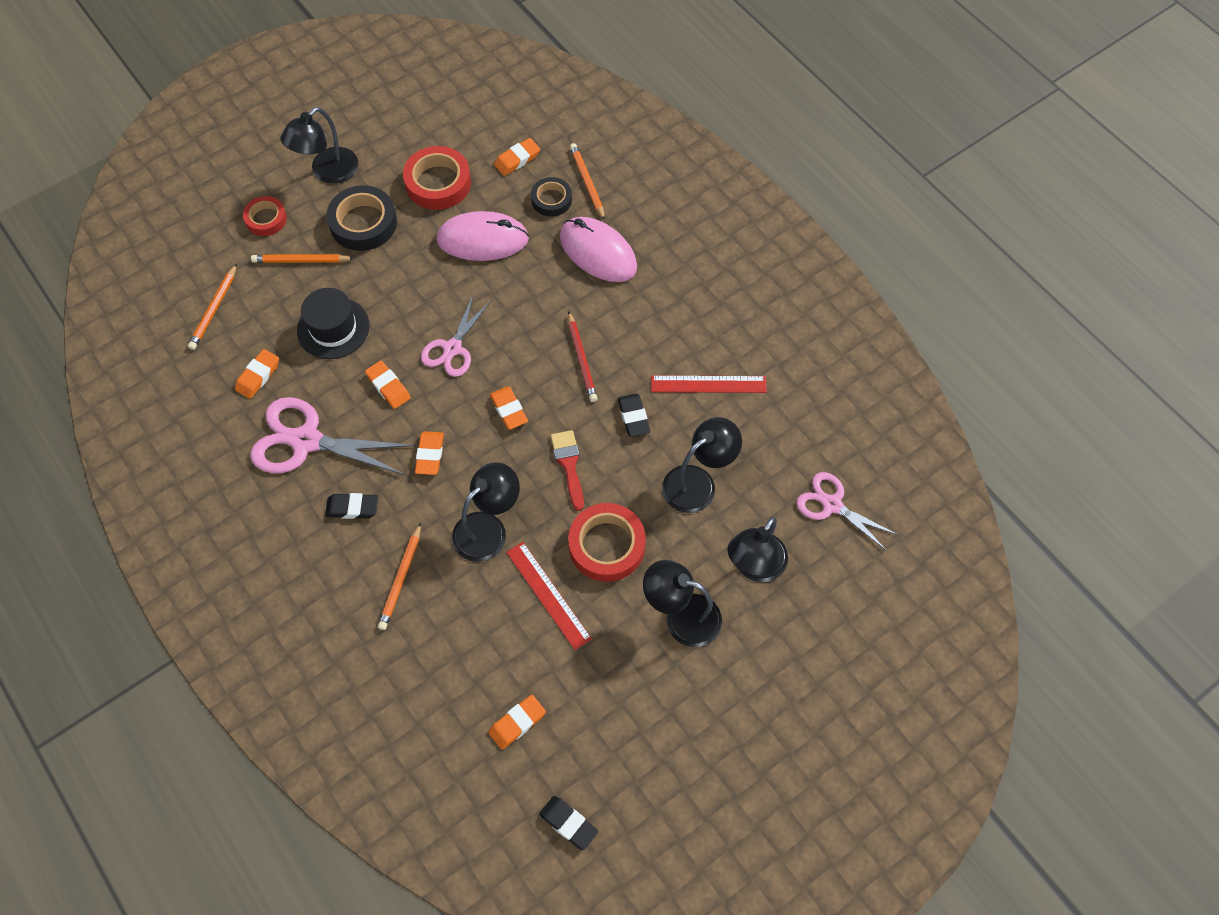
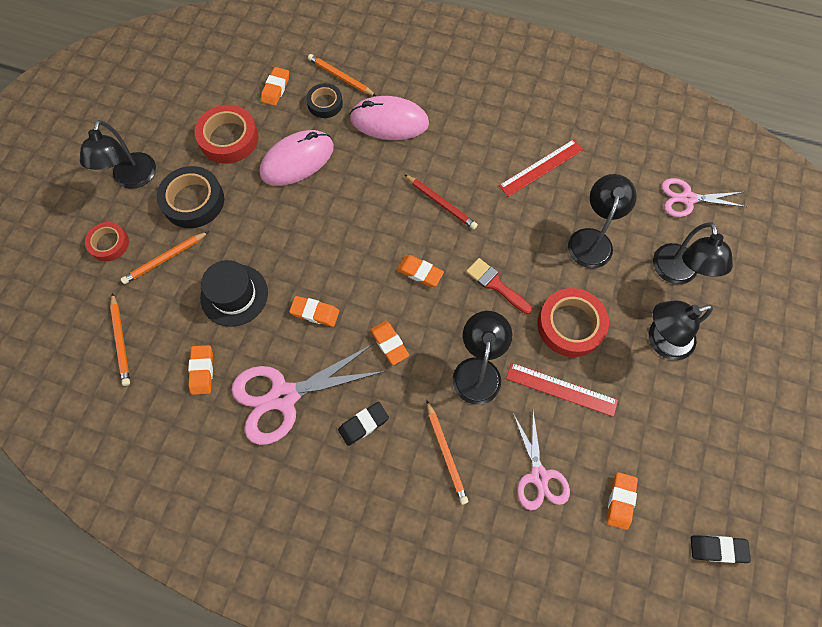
camera: 35 degrees left, 5 degrees up
(452, 348) = (340, 253): pink scissors -> pink scissors (539, 476)
(633, 417) = (511, 222): black eraser -> none

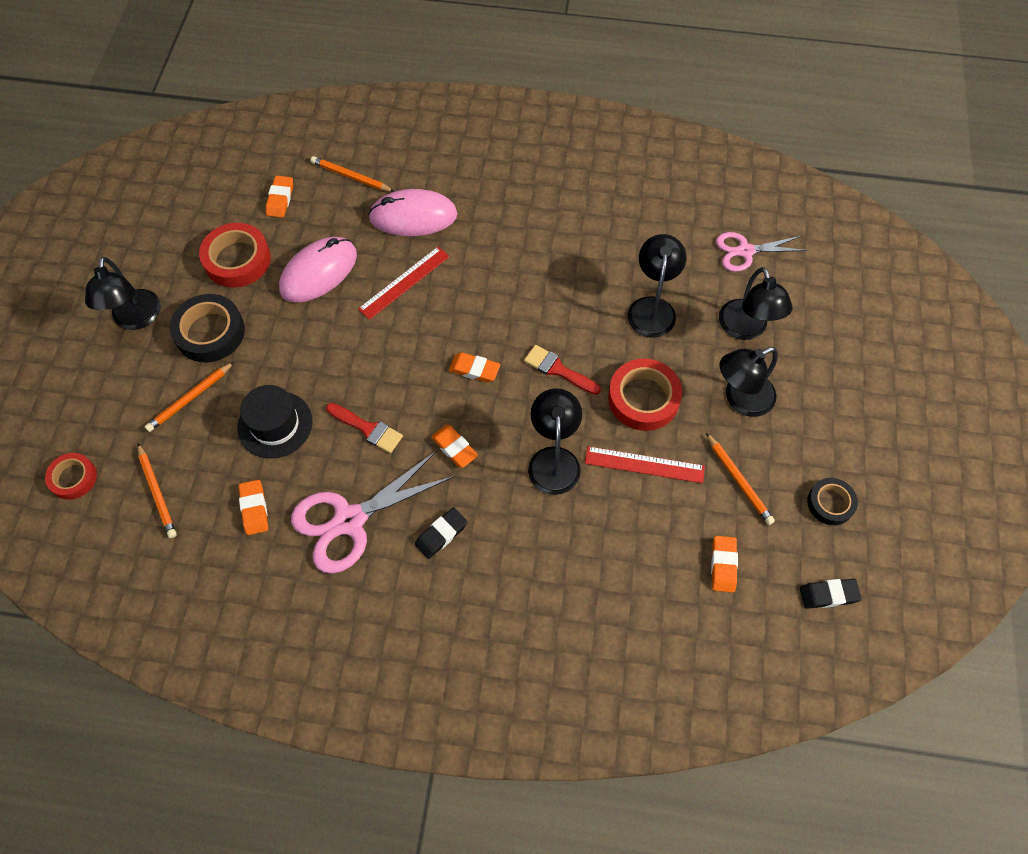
camera: 10 degrees left, 5 degrees down
(109, 244) = (123, 392): red tape -> red tape (73, 478)
(315, 313) = (368, 429): orange eraser -> red brush
(325, 103) = (338, 207): black tape -> black tape (830, 503)
(441, 203) = (485, 294): red pencil -> none
(446, 453) = (534, 549): orange pencil -> orange pencil (739, 480)
(539, 476) = (635, 555): pink scissors -> none
(541, 167) = (586, 241): red ruler -> red ruler (404, 282)

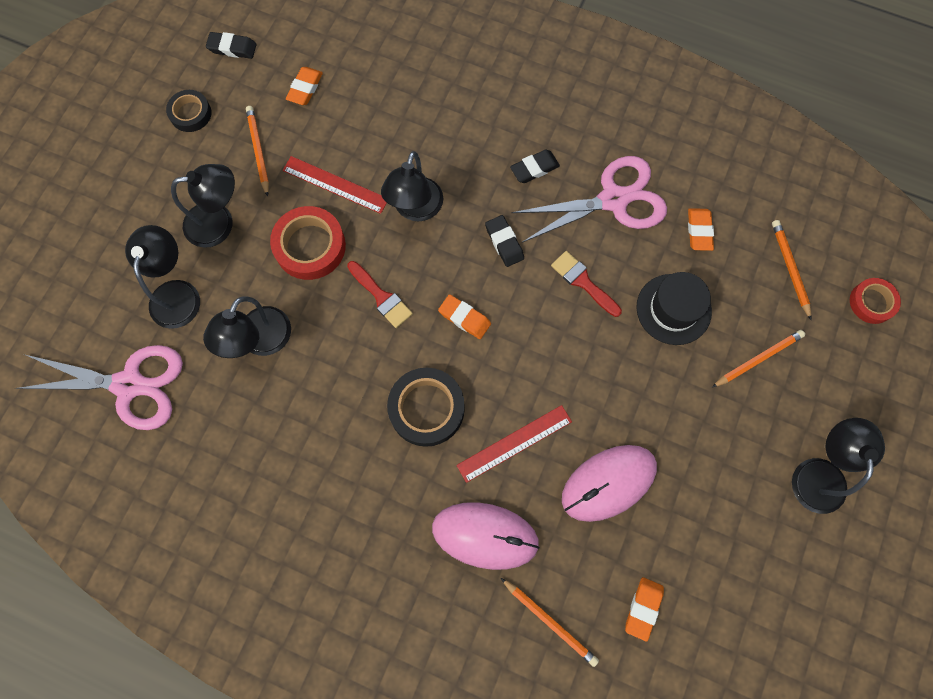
camera: 165 degrees left, 10 degrees up
(210, 332) = (736, 434): black tape -> black tape (426, 409)
(237, 260) = (701, 526): red tape -> none
(454, 448) = (504, 243): orange eraser -> black eraser
(745, 251) = (129, 385): pink scissors -> pink scissors, size x1.60

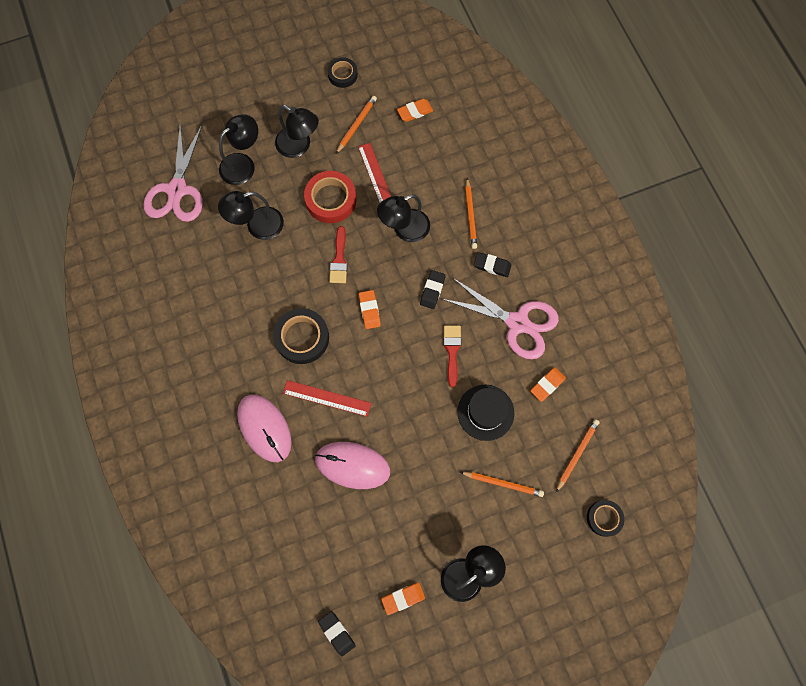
camera: 45 degrees right, 0 degrees up
(129, 385) = (177, 190): pink scissors -> pink scissors turned 45 degrees clockwise
(232, 48) = (399, 56): black eraser -> black eraser (337, 633)
(550, 622) = (251, 501): orange pencil -> orange pencil (470, 215)
(643, 608) = (302, 542): orange eraser -> orange eraser (403, 598)
(871, 302) = (604, 518): red tape -> black tape

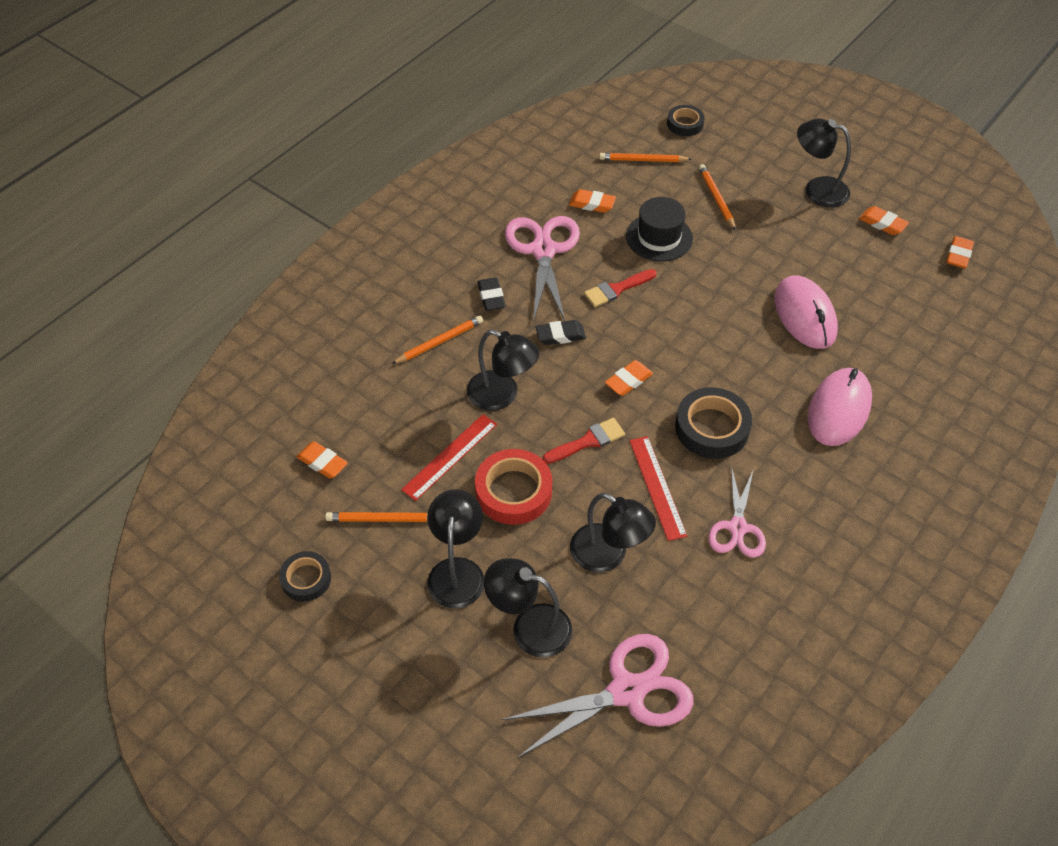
camera: 120 degrees left, 20 degrees down
(227, 306) = (737, 528): none -> pink scissors
(327, 398) = (758, 370): red ruler -> red ruler (657, 487)
(337, 633) = (958, 255): black eraser -> orange eraser

